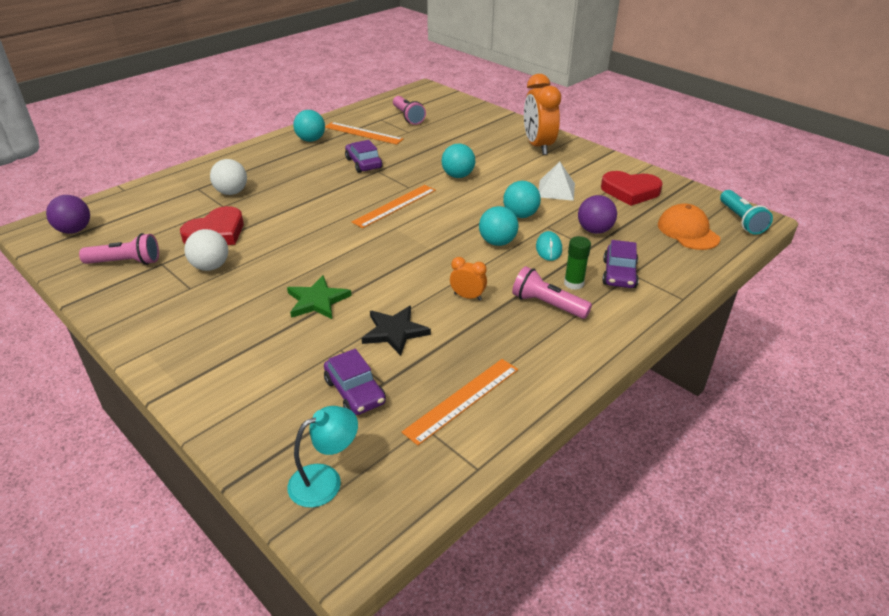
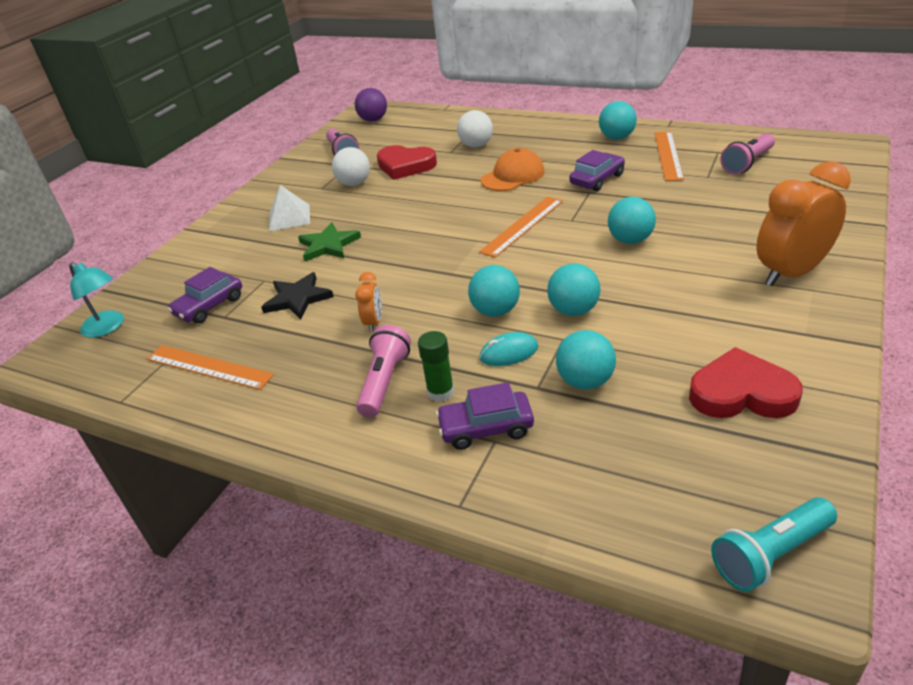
camera: 75 degrees right, 0 degrees up
(395, 206) = (522, 226): orange ruler -> orange ruler turned 75 degrees counterclockwise
(556, 190) = (671, 321): white pyramid -> white pyramid (289, 217)
(594, 230) = (585, 381): purple ball -> turquoise ball
(630, 191) = (741, 393): red heart -> red heart turned 105 degrees clockwise
(688, 231) = (664, 483): orange cap -> orange cap (512, 176)

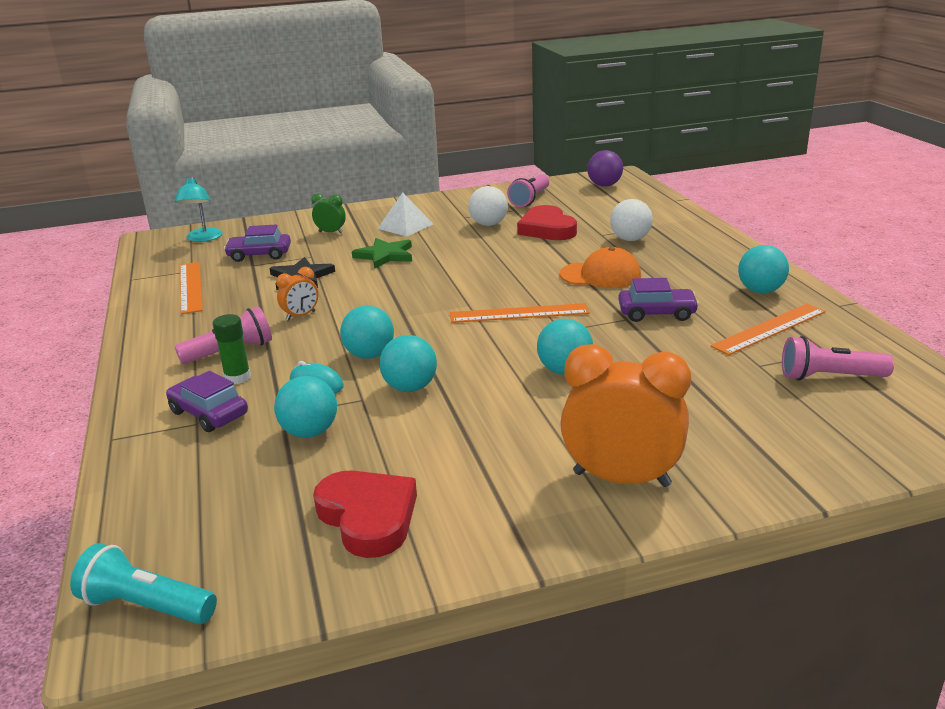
camera: 45 degrees right, 10 degrees down
(233, 255) = (331, 232): none -> green clock

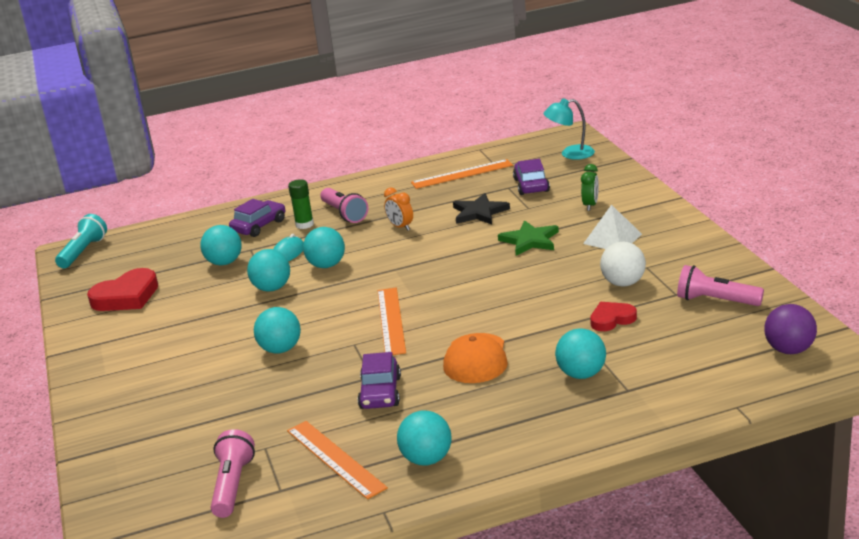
camera: 90 degrees right, 0 degrees up
(547, 229) = (611, 319): red heart -> red heart, size x0.61
(621, 479) = (127, 379): orange clock -> none
(630, 239) = (581, 374): white ball -> turquoise ball

